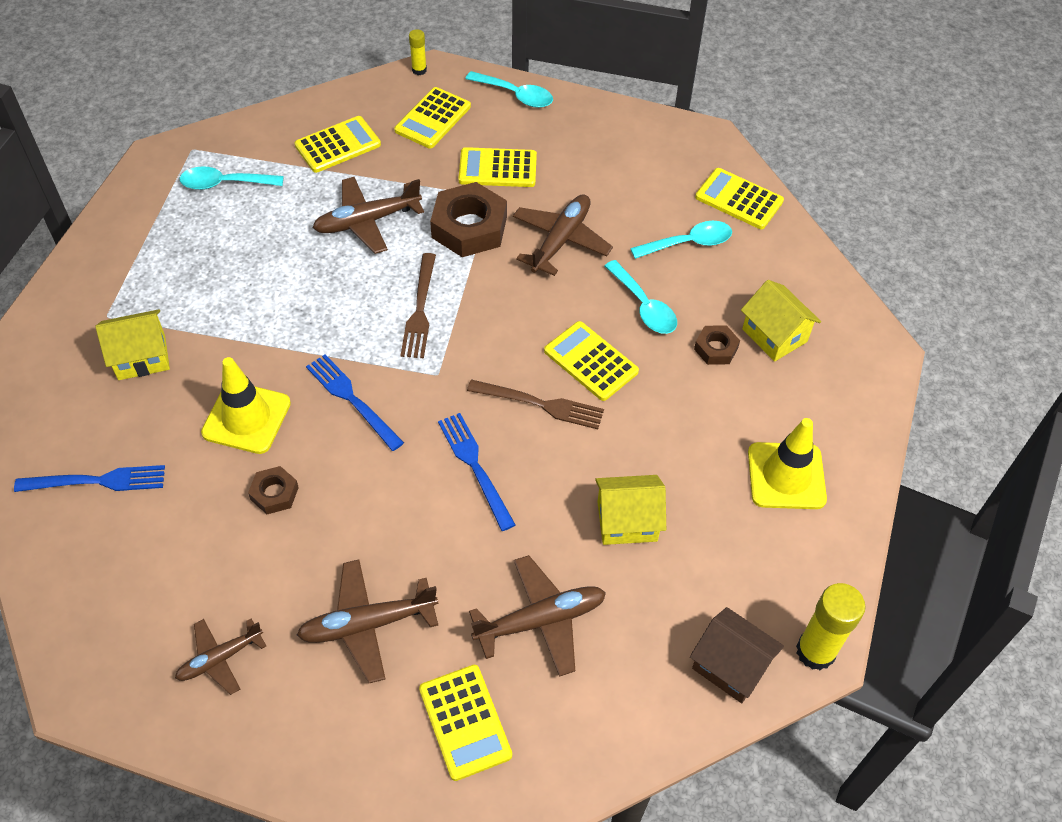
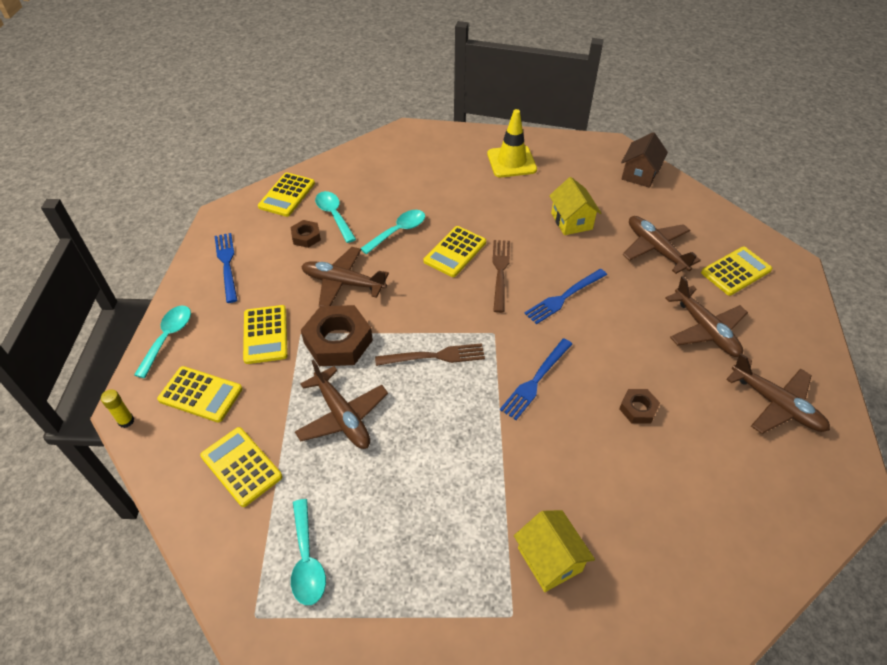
camera: 100 degrees left, 5 degrees down
(98, 481) = (688, 545): blue fork -> blue fork (227, 264)
(220, 659) = (776, 404): brown plane -> brown plane, size x1.54
(246, 418) = (580, 449): yellow traffic cone -> none
(716, 348) = (426, 195): brown nut -> brown nut (306, 237)
(774, 335) = (407, 172): yellow house -> none
(815, 651) = (614, 147): yellow glue stick -> none

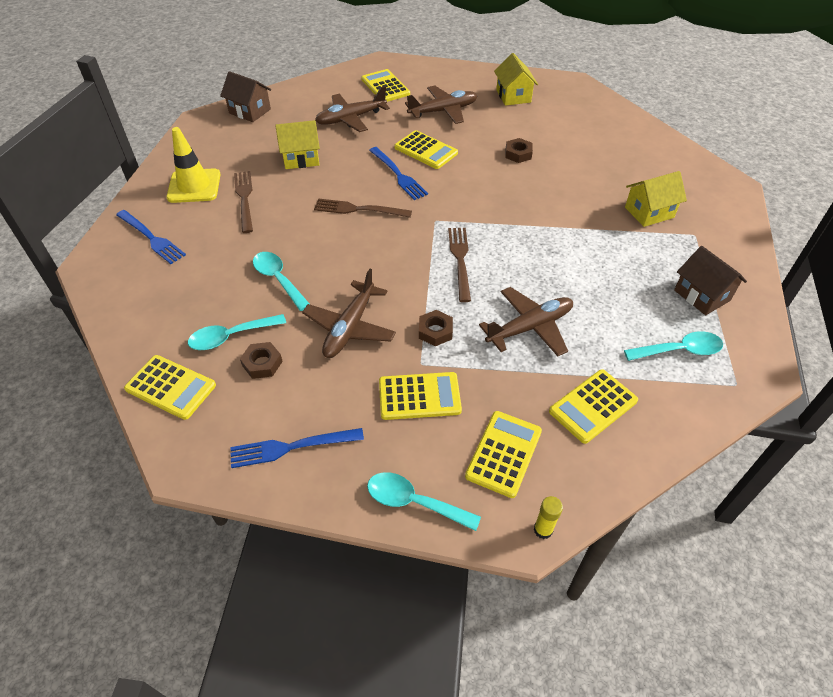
camera: 85 degrees left, 0 degrees up
(338, 341) = (435, 331): brown nut -> brown nut, size x0.52
(395, 603) = (702, 295): none -> brown house
(455, 252) = (323, 238): yellow calculator -> yellow calculator (426, 150)
(501, 194) = (244, 198): none -> brown fork
(535, 381) = (490, 201): blue fork -> blue fork (152, 238)
(776, 404) = (513, 96): brown plane -> yellow house

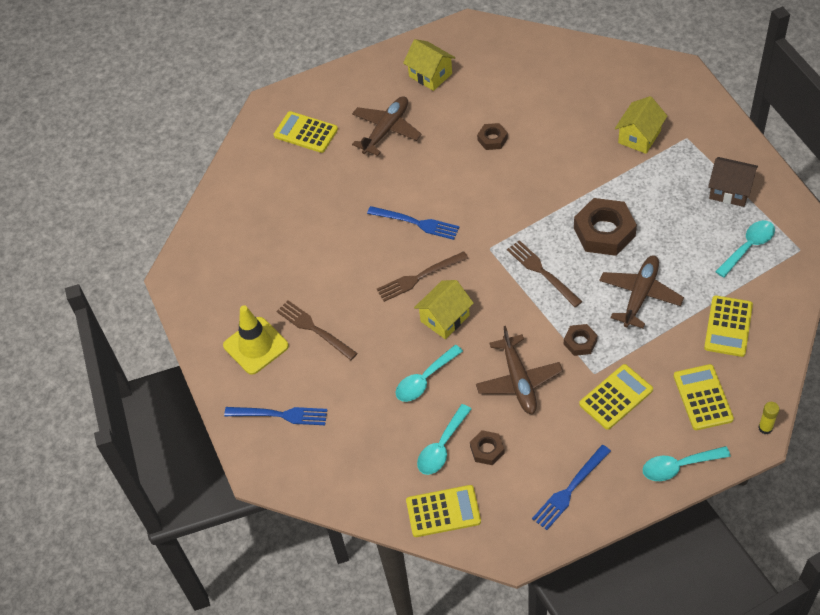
camera: 30 degrees left, 5 degrees up
(250, 111) = (210, 238): brown house -> none
(278, 279) = (424, 379): turquoise spoon -> turquoise spoon turned 60 degrees counterclockwise
(301, 158) = (316, 259): yellow house -> yellow house (445, 318)
(351, 119) = (313, 189): brown plane -> none
(426, 150) = (414, 183): yellow calculator -> none
(546, 262) = (604, 232): none -> brown nut

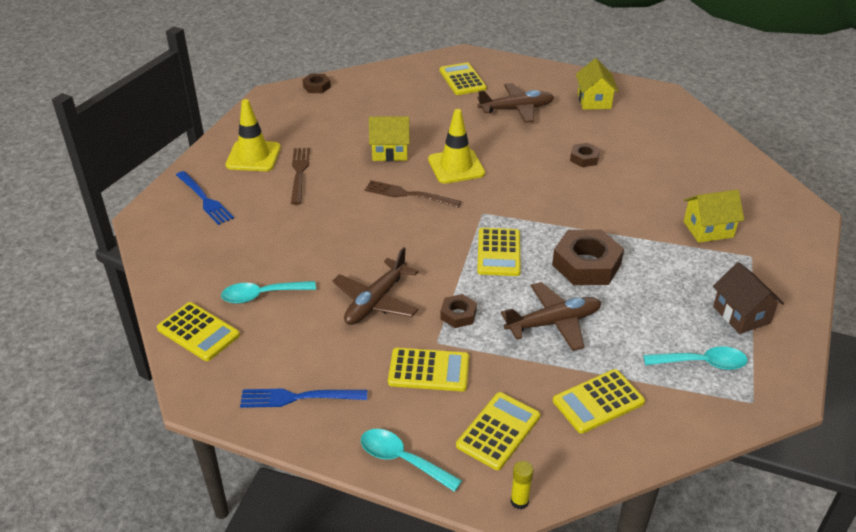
camera: 40 degrees right, 15 degrees down
(417, 223) = (456, 166): blue fork -> yellow traffic cone
(424, 379) = (317, 250): turquoise spoon -> none
(445, 318) = (387, 228): yellow house -> yellow house (390, 152)
(487, 450) = (286, 322): brown nut -> brown nut (316, 87)
(541, 271) = (498, 252): brown fork -> yellow calculator

